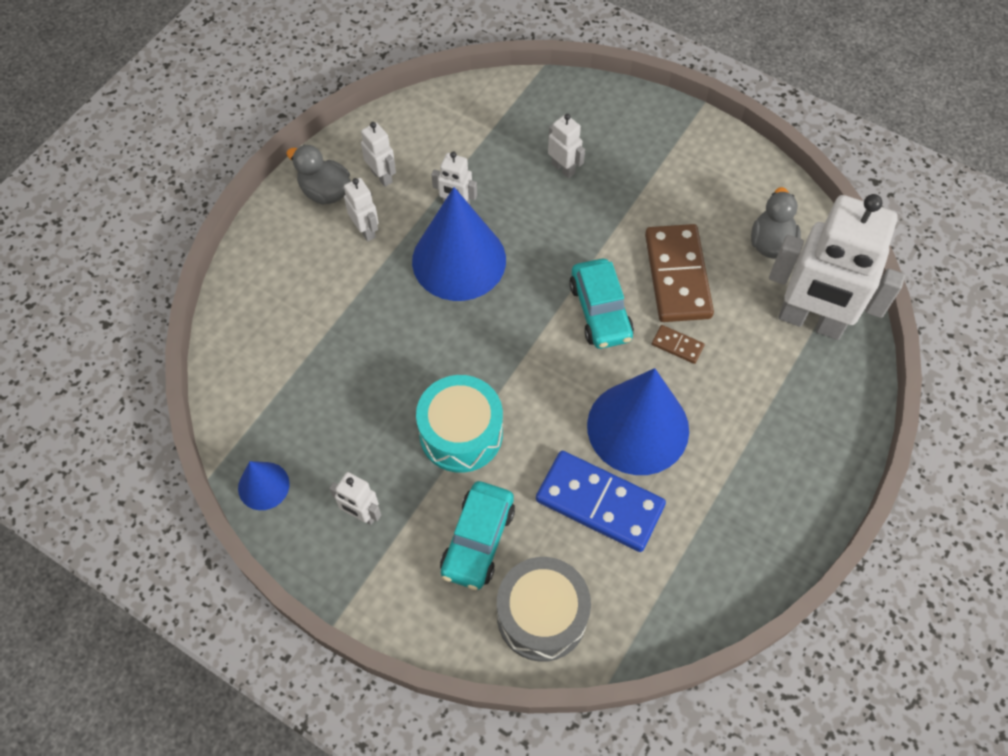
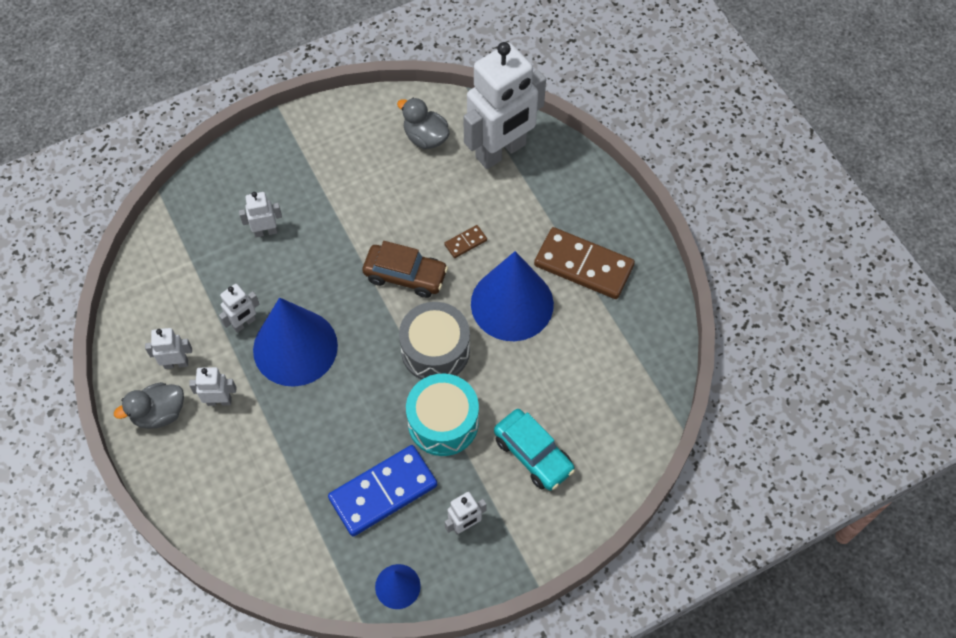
camera: 60 degrees left, 0 degrees up
(542, 615) = (612, 441): grey drum -> grey drum (435, 350)
(600, 311) = (405, 275): turquoise car -> brown car
(600, 502) = (553, 359): blue domino -> blue domino (383, 492)
(677, 276) = (410, 210): brown domino -> brown domino (583, 266)

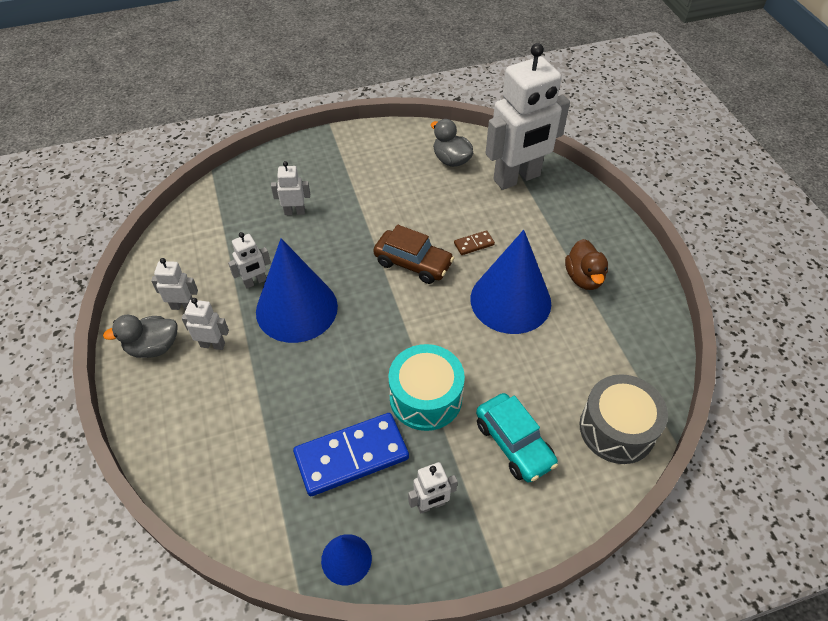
camera: 10 degrees right, 10 degrees down
(435, 350) = (429, 330): grey drum -> grey drum (617, 429)
(583, 266) = (584, 278): brown domino -> brown duck

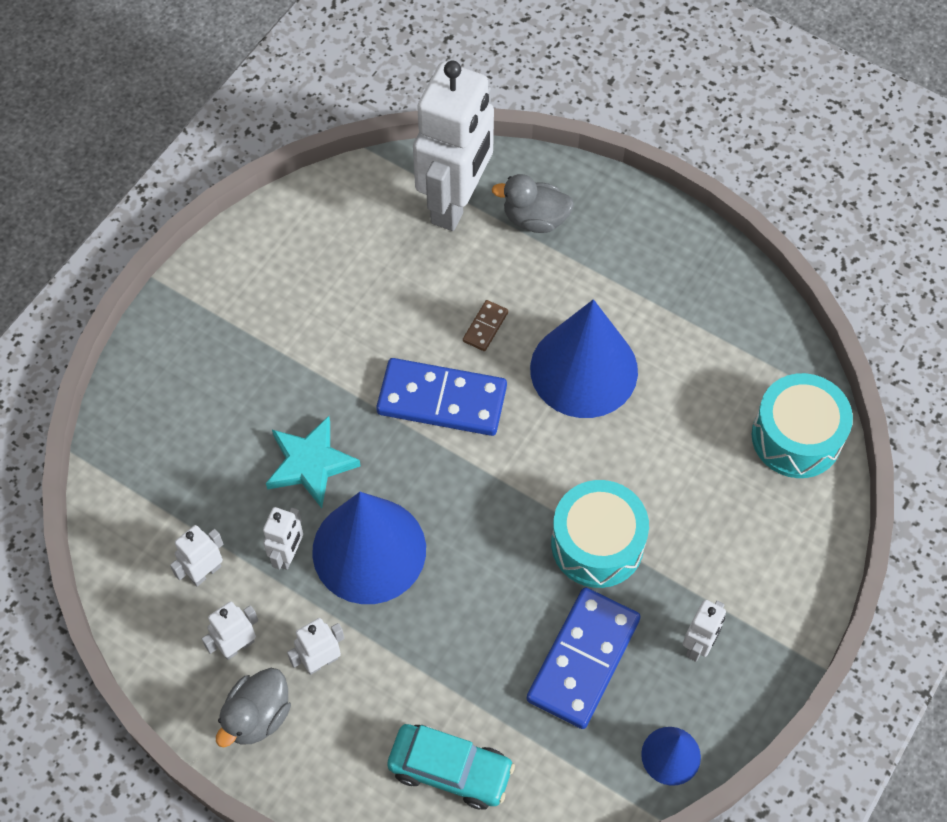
camera: 40 degrees left, 10 degrees up
(294, 212) = (240, 433): white robot -> white robot (205, 572)
(312, 248) = (310, 464): none -> turquoise star
(413, 263) = (442, 400): brown car -> blue domino
(451, 160) = (357, 228): grey duck -> grey duck (535, 219)
(514, 443) = (719, 525): turquoise car -> turquoise car (450, 769)
(584, 278) = (633, 287): brown duck -> none
(617, 429) = (796, 437): grey drum -> turquoise drum

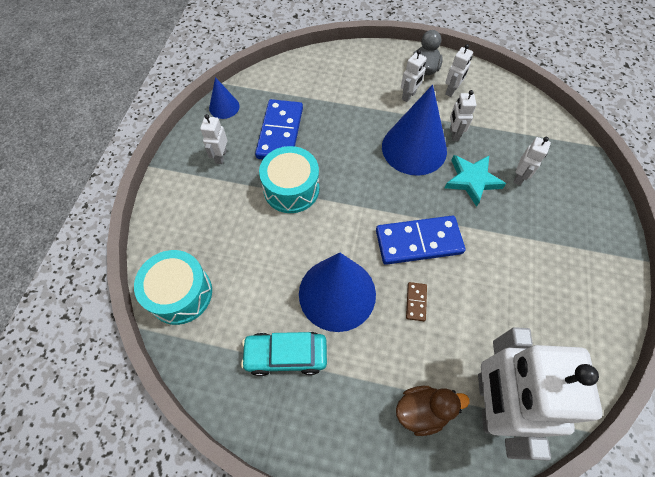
camera: 160 degrees right, 0 degrees up
(205, 572) = (489, 114): white robot -> white robot (519, 177)
(450, 769) = (327, 74): turquoise car -> turquoise car (286, 355)
(535, 219) = (422, 410): grey duck -> brown duck

